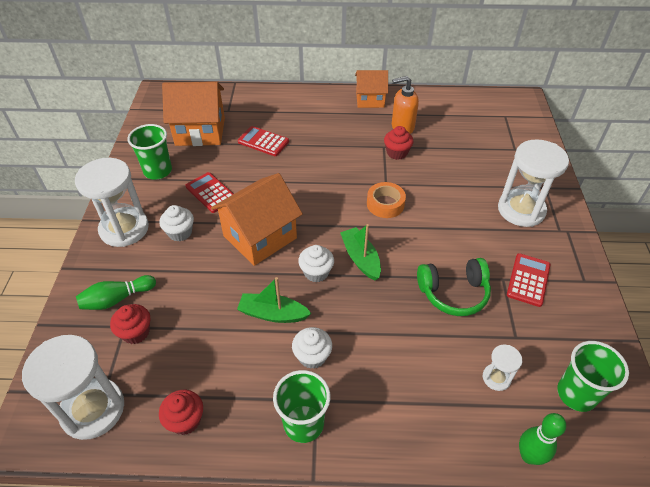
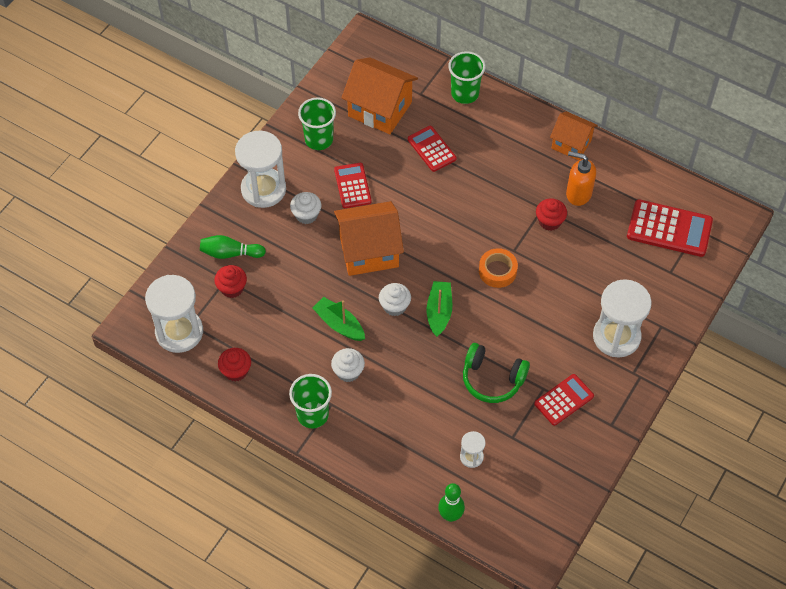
camera: 30 degrees right, 10 degrees up
(487, 123) = (669, 229): none -> red calculator
(576, 394) = (521, 498): green cup -> green cup (465, 93)

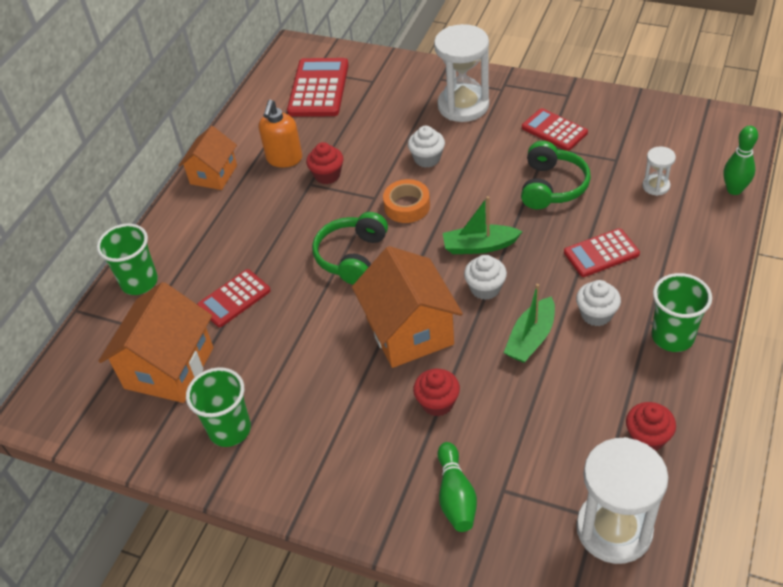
camera: 95 degrees left, 10 degrees down
(232, 288) = (515, 477): red cupcake -> red cupcake (437, 403)
(263, 189) = (331, 480): white hourglass -> none
(306, 215) = (366, 414): white cupcake -> white cupcake (427, 159)
(352, 186) = (307, 371): red calculator -> red calculator (601, 253)
(452, 226) = (352, 256): none -> green headphones

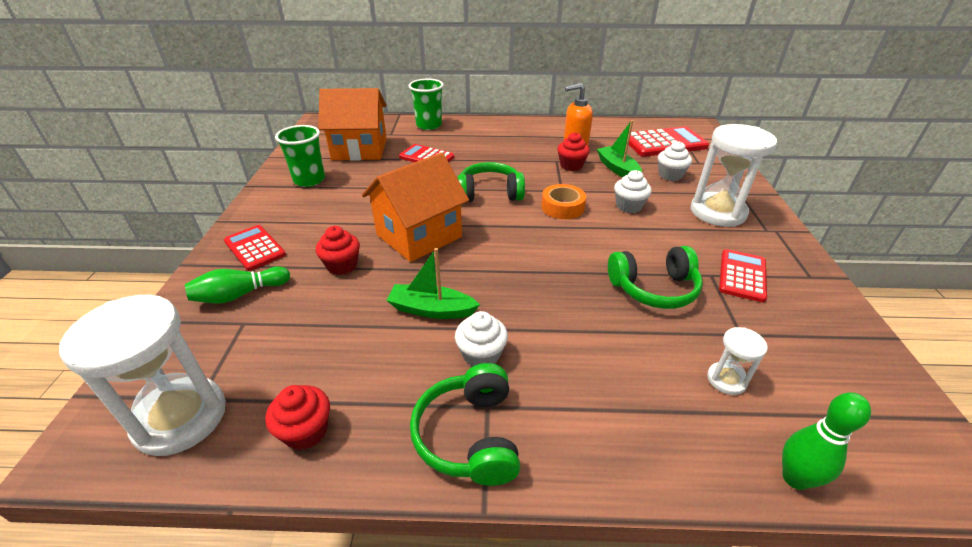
camera: 65 degrees right, 10 degrees down
(213, 175) = (539, 126): orange house -> none
(479, 246) = (538, 255): green boat -> green boat (617, 169)
(485, 288) = (485, 268): white cupcake -> white cupcake (670, 175)
(601, 253) = (576, 344): red calculator -> red calculator (255, 248)
(672, 337) = (470, 435): green cup -> green headphones

